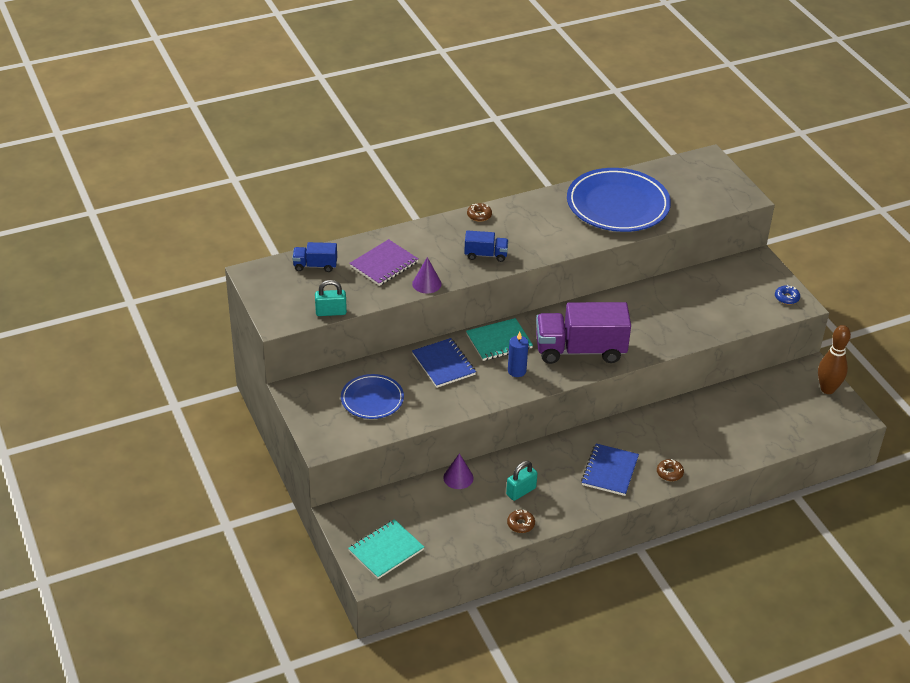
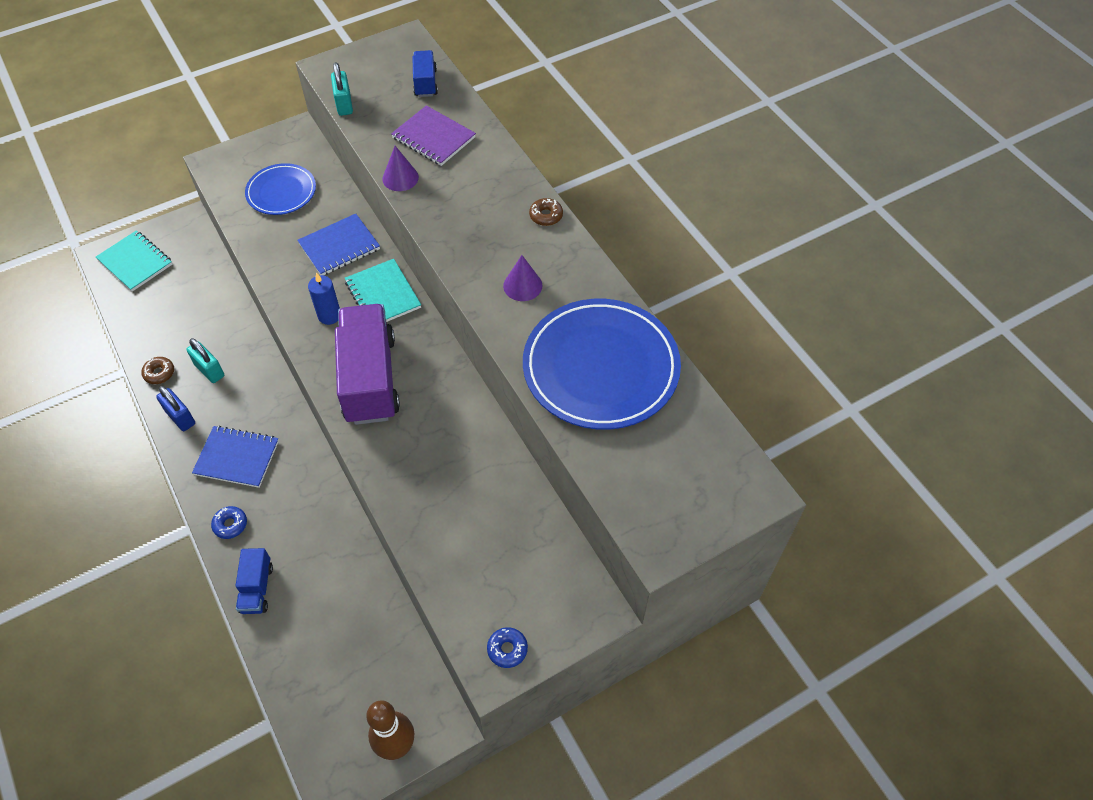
camera: 85 degrees right, 15 degrees up
(458, 478) = (234, 312): purple cone -> purple cone (522, 285)
(485, 255) = (463, 228): blue truck -> blue truck (257, 588)
(568, 508) = (180, 417): none -> blue padlock
(669, 473) = (230, 525): brown donut -> blue donut

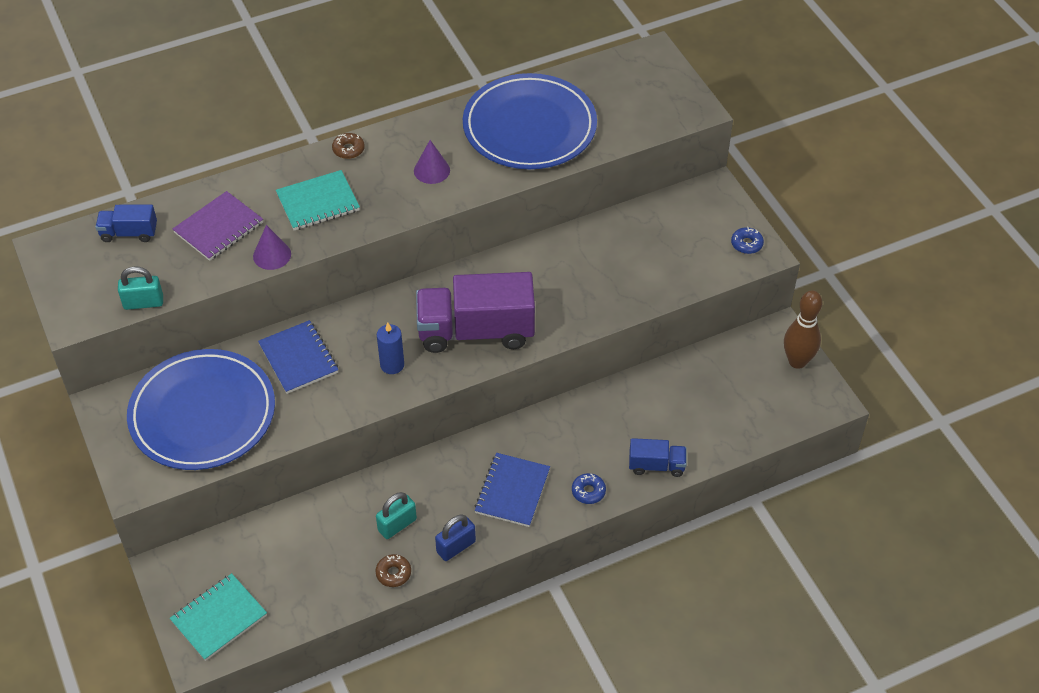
camera: 85 degrees left, 5 degrees down
(281, 192) = (202, 414): blue plate -> blue plate, size x1.80
(383, 295) = (372, 322): turquoise notebook -> turquoise notebook (318, 202)

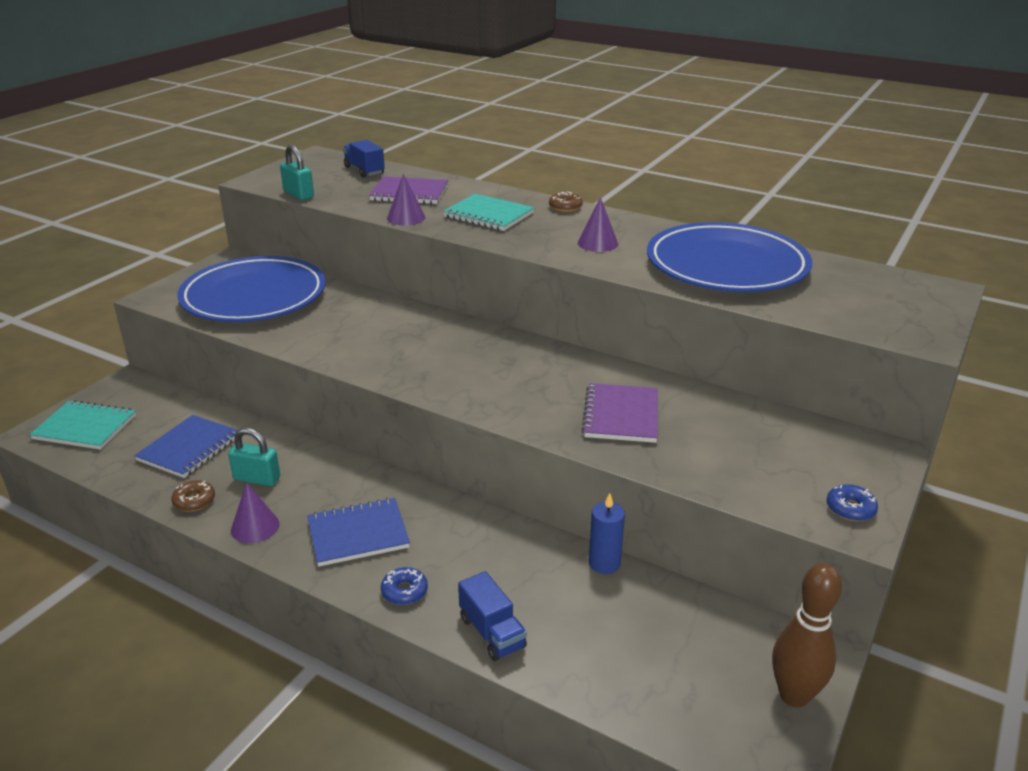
camera: 55 degrees right, 20 degrees down
(299, 358) = (355, 312): blue notebook -> blue notebook (189, 448)
(392, 365) = (394, 355): blue candle -> blue candle (604, 563)
(456, 547) = (255, 527): blue padlock -> purple cone
(476, 331) = (485, 381): purple truck -> none
(578, 285) = (621, 415): none -> purple notebook

